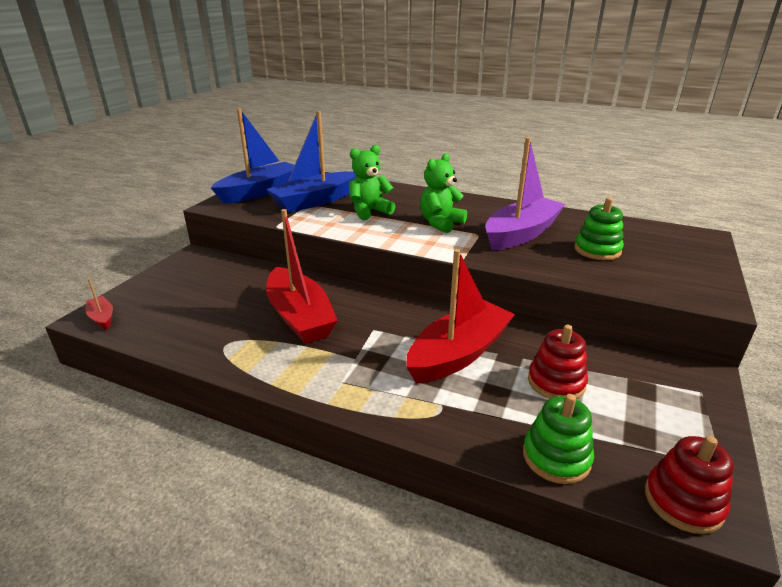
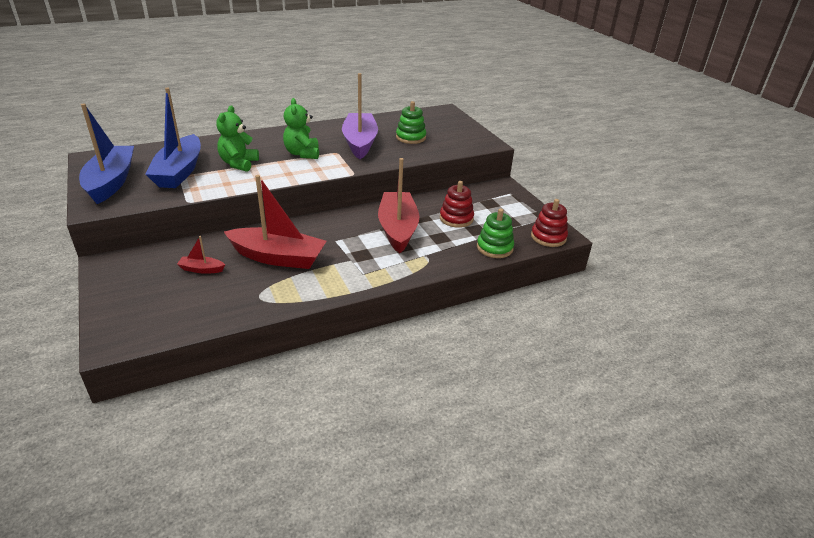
camera: 50 degrees left, 5 degrees up
(102, 317) = (122, 337): red boat -> red boat (201, 269)

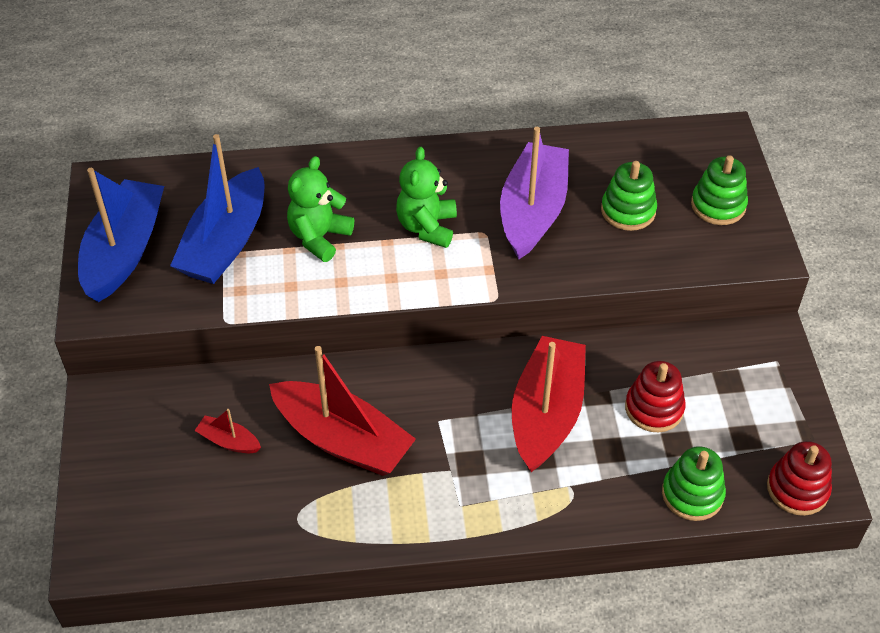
camera: 20 degrees right, 15 degrees up
(455, 131) = (718, 205): none -> green stacking toy

